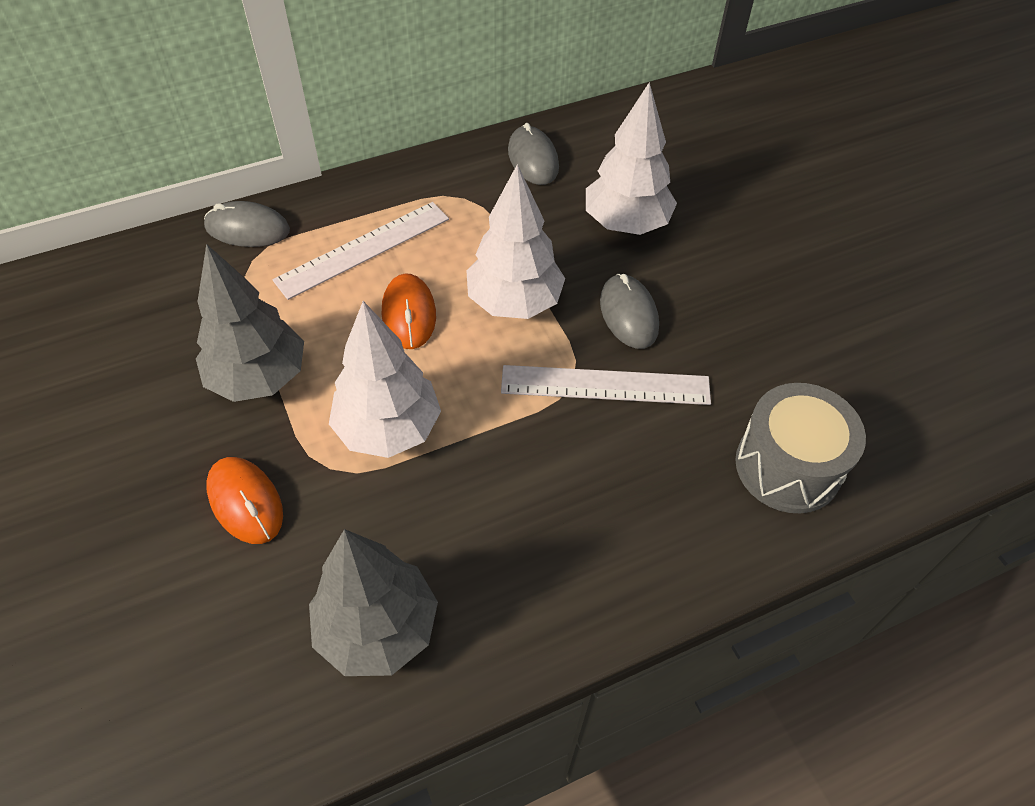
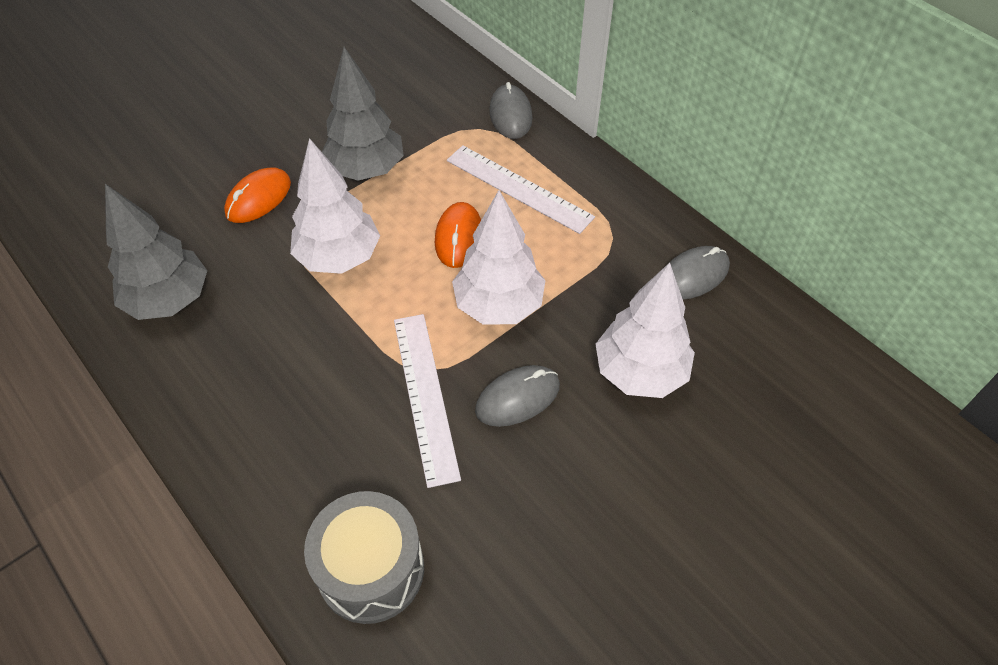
camera: 75 degrees right, 0 degrees up
(409, 314) = (458, 237): orange mouse -> orange mouse turned 60 degrees counterclockwise

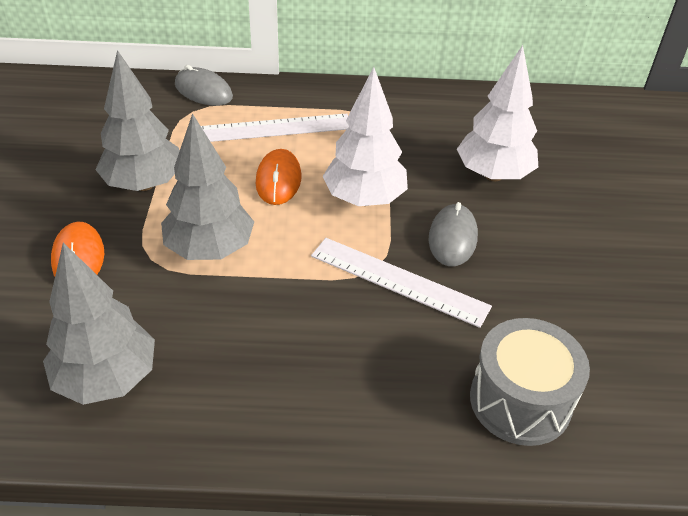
camera: 50 degrees left, 10 degrees down
(339, 257) = (210, 249): white tree -> grey tree
(458, 237) = (278, 180): orange mouse -> orange mouse turned 45 degrees clockwise
(693, 276) = (445, 109): grey mouse -> none

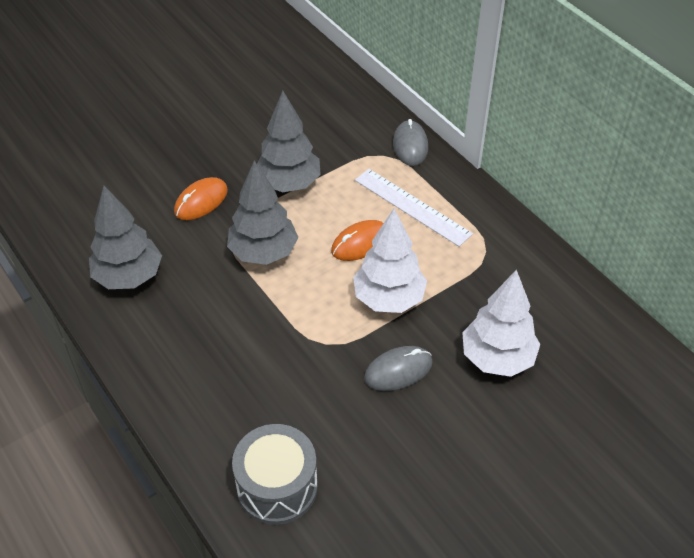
camera: 55 degrees right, 5 degrees up
(398, 281) = (325, 363): white ruler -> none

